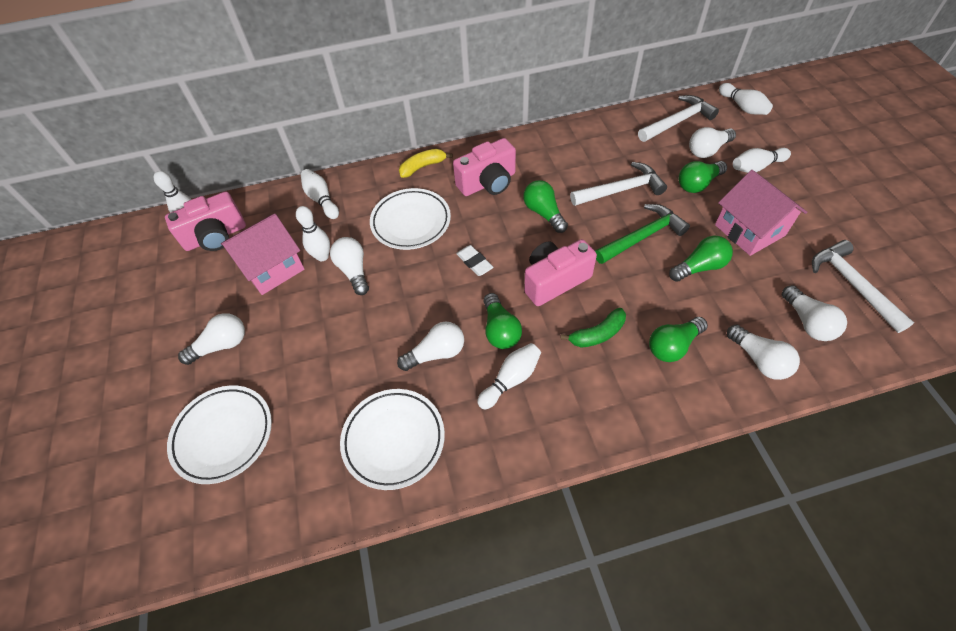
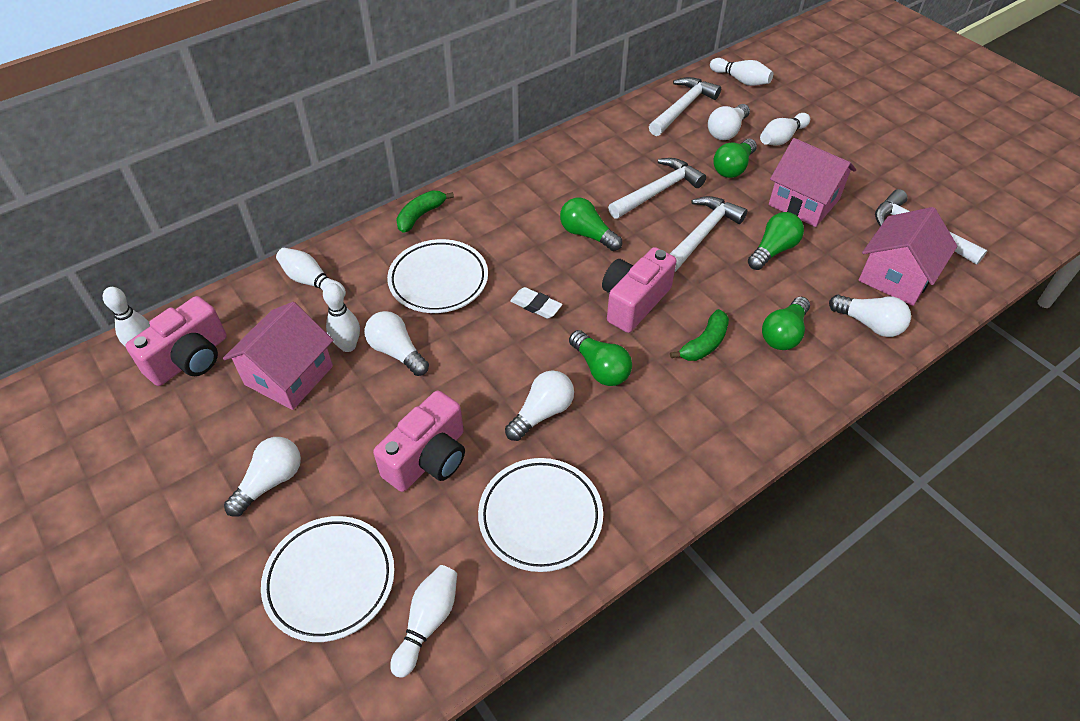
camera: 25 degrees left, 5 degrees down
(423, 167) = (421, 215): yellow banana -> green banana
(488, 183) = (507, 216): pink camera -> pink camera (428, 458)
(511, 380) = (637, 415): white bowling pin -> white bowling pin (427, 622)
(642, 237) = (702, 234): green hammer -> white hammer
(807, 322) = (896, 276): white light bulb -> pink house

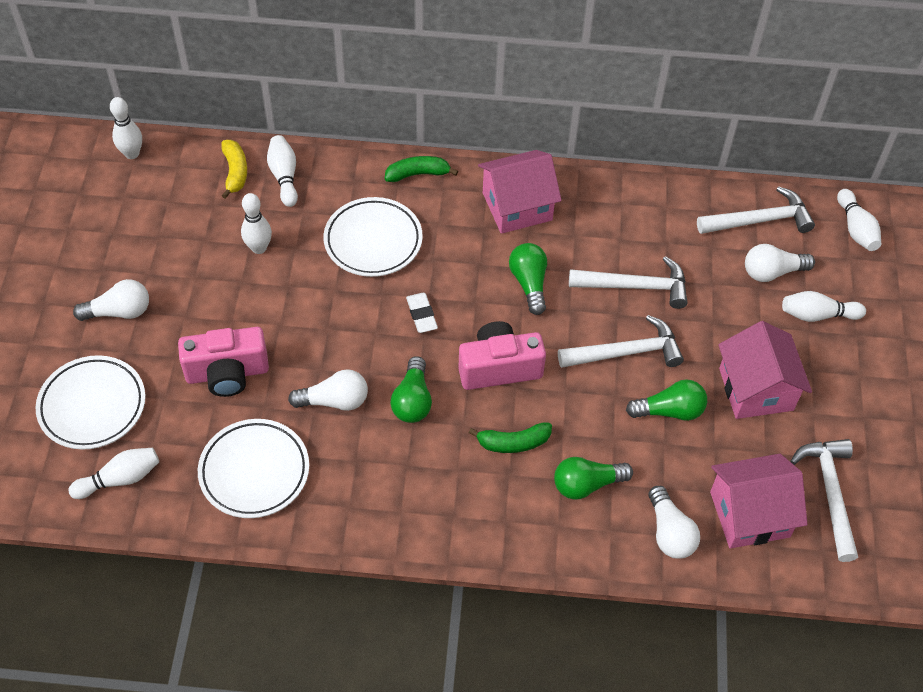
camera: 40 degrees right, 5 degrees up
(190, 359) = (152, 182): pink camera -> none
(263, 304) = (235, 172): none -> yellow banana
(289, 375) = (200, 242): pink house -> pink house (517, 206)
(397, 352) = (286, 277): white light bulb -> none
(733, 168) = (732, 311): green light bulb -> none

